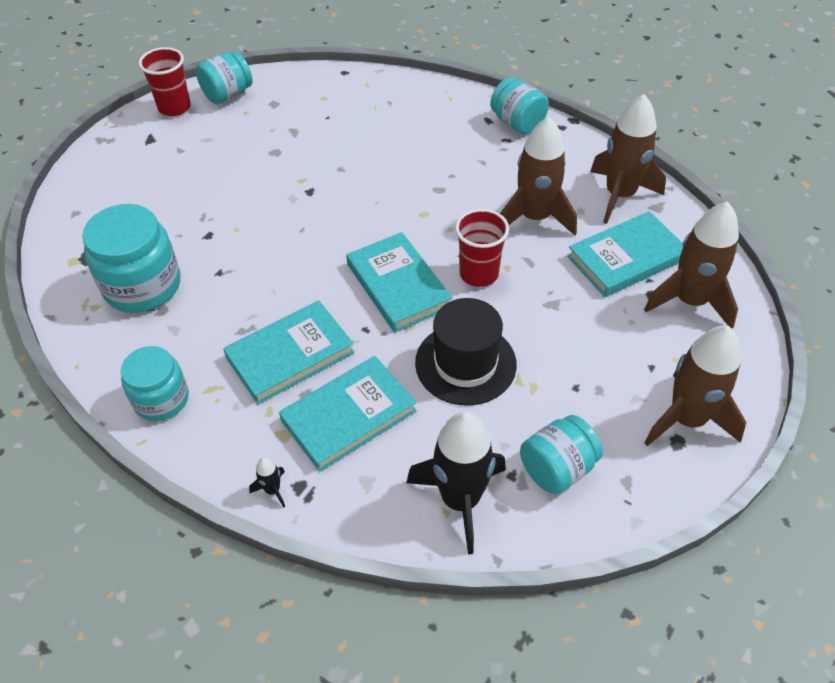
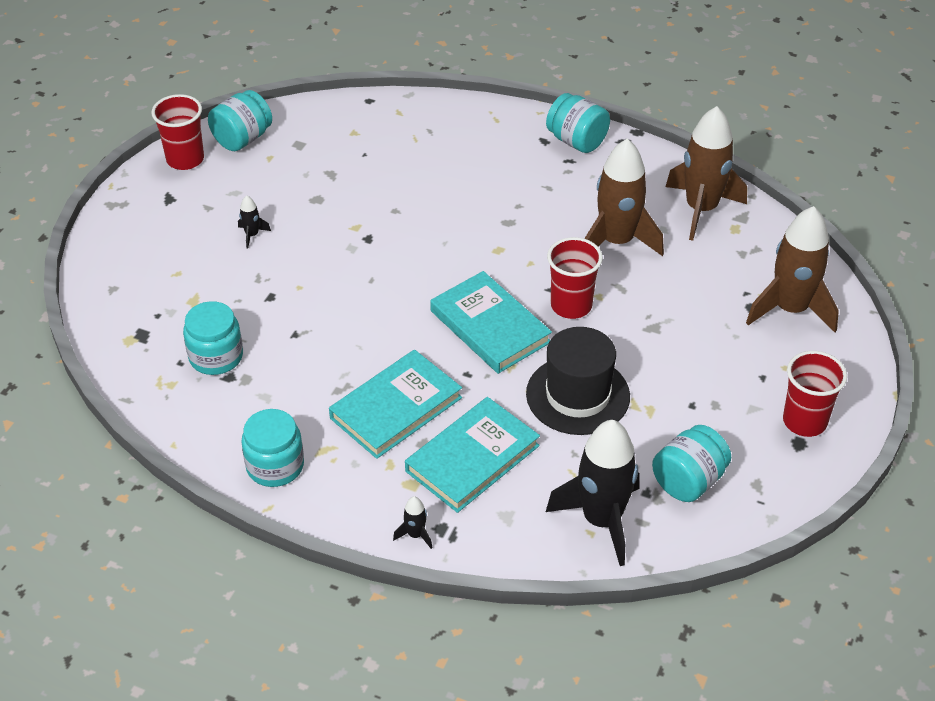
camera: 10 degrees left, 5 degrees down
(142, 285) = (216, 356): turquoise jar -> turquoise jar, size x0.64
(209, 178) = (252, 235): none -> black rocket
(626, 258) = (719, 273): turquoise book -> none
(687, 419) = (804, 421): brown rocket -> red cup

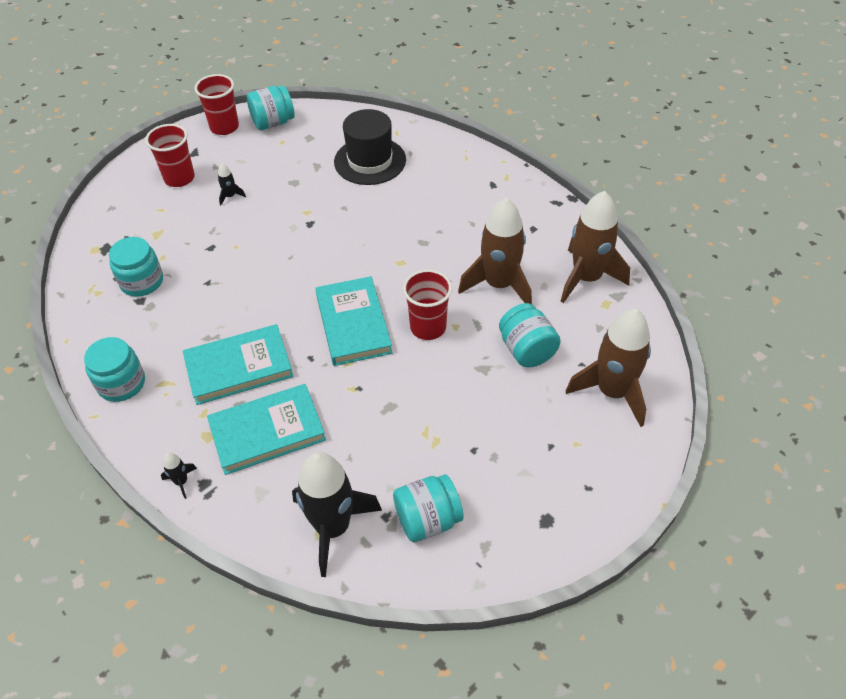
camera: 25 degrees right, 5 degrees up
(576, 141) = (518, 192): turquoise jar -> turquoise jar (526, 350)
(578, 395) = (384, 407): black hat -> black hat (370, 161)
(804, 421) = (563, 502): red cup -> red cup (179, 178)

